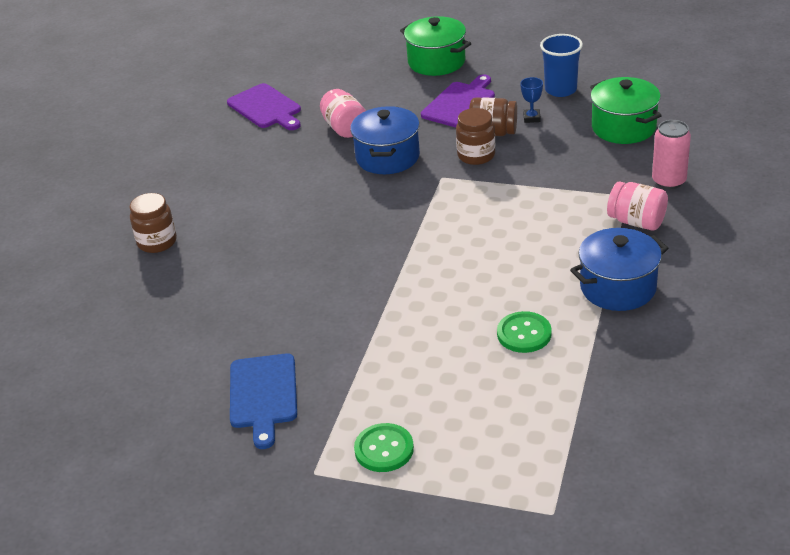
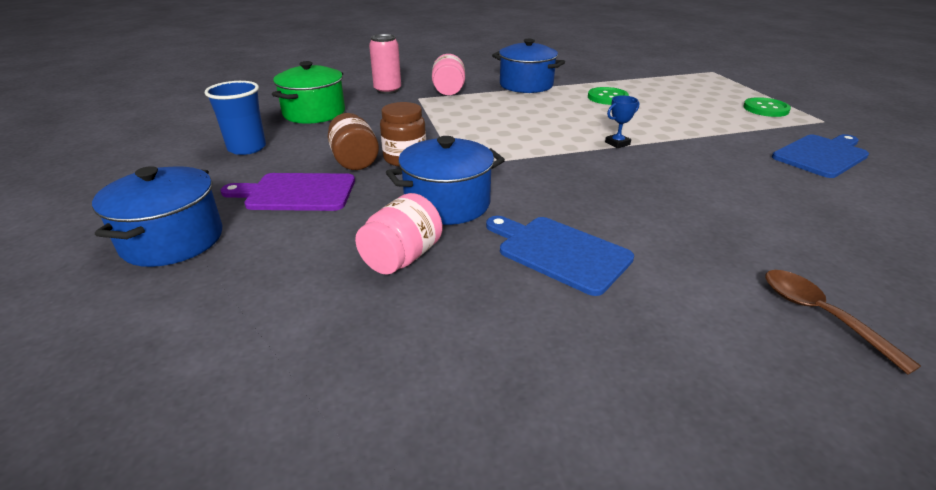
camera: 125 degrees left, 5 degrees down
(157, 242) = (819, 315): brown jar -> brown spoon
(266, 108) = (385, 378): purple cutting board -> none
(293, 181) = (559, 252): none -> blue cutting board
(436, 62) = (173, 240): green pot -> blue pot
(531, 118) = (314, 149): blue trophy -> blue trophy (617, 143)

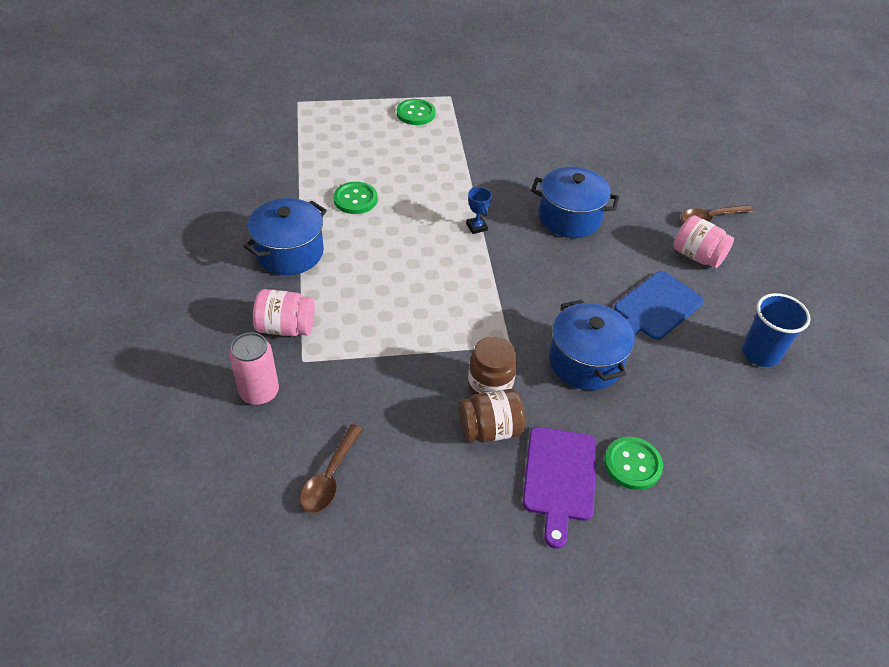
camera: 85 degrees left, 15 degrees up
(173, 240) = (649, 572): blue pot -> blue pot (569, 217)
(247, 148) = (438, 543): blue cup -> blue cup (760, 353)
(305, 232) = (632, 464): none -> green button
(314, 113) = (330, 477): green pot -> brown spoon
(402, 258) = (667, 398): pink jar -> pink jar (697, 256)
(822, 155) = (516, 128): blue cutting board -> none

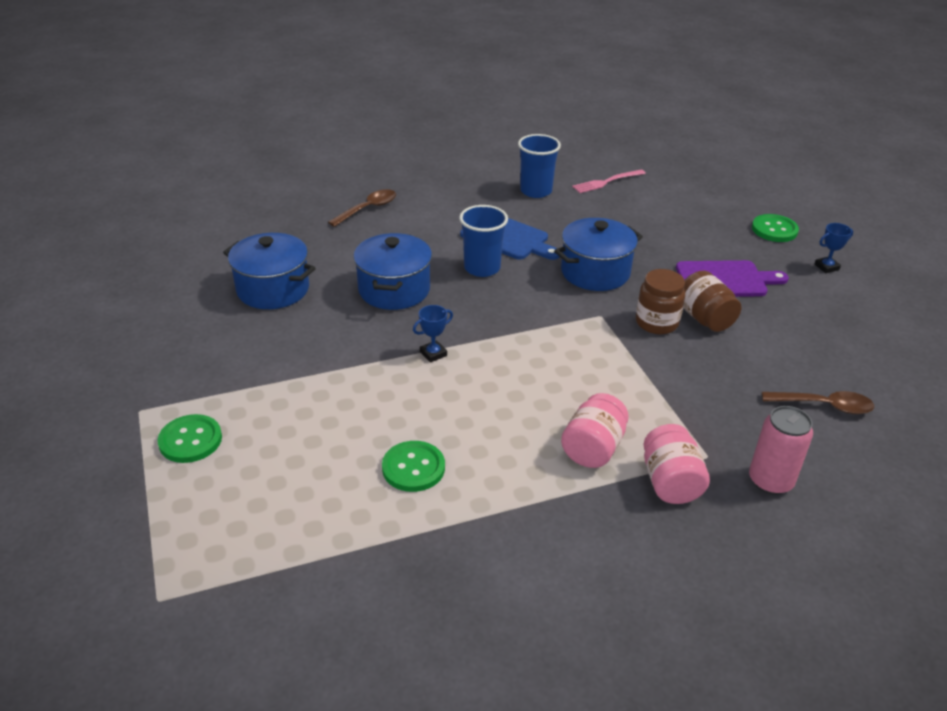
camera: 100 degrees left, 10 degrees down
(289, 252) = (544, 511): blue pot -> blue pot (273, 289)
(577, 612) = (826, 267): none -> blue trophy
(599, 278) = (482, 268): none -> blue cup
(632, 464) = (687, 247): green button -> green button (774, 230)
(697, 256) = (427, 216): pink jar -> pink jar (593, 448)
(710, 218) = (368, 209): brown spoon -> brown spoon turned 105 degrees counterclockwise
(792, 430) = (606, 182): none -> pink fork

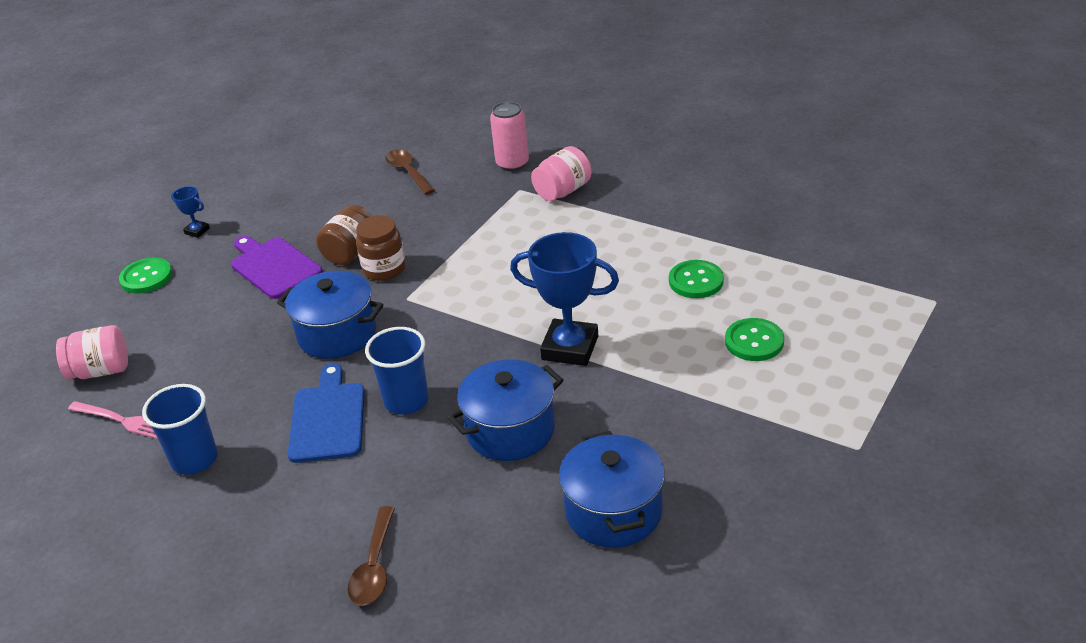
camera: 125 degrees left, 0 degrees up
(190, 440) = (834, 393): green button -> green button (754, 341)
(368, 209) = (374, 567): brown spoon -> brown spoon turned 90 degrees counterclockwise
(433, 354) = (570, 348): blue trophy -> blue trophy, size x2.21
(593, 448) = (572, 228): pink jar -> pink jar (100, 371)

